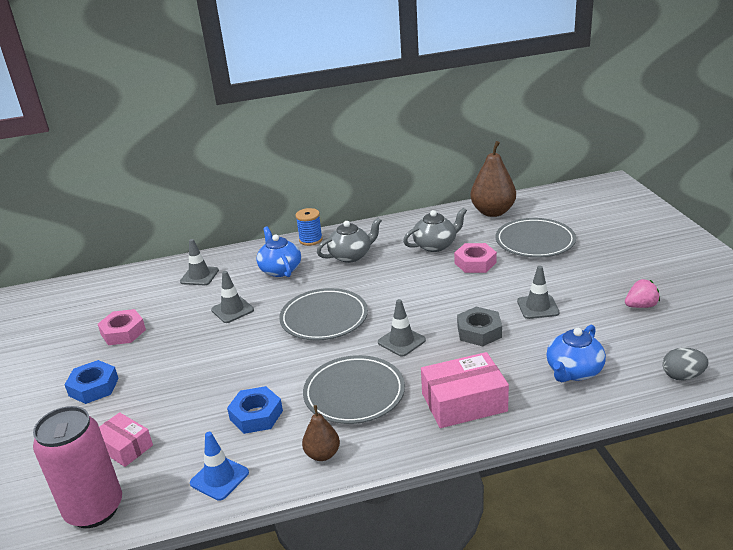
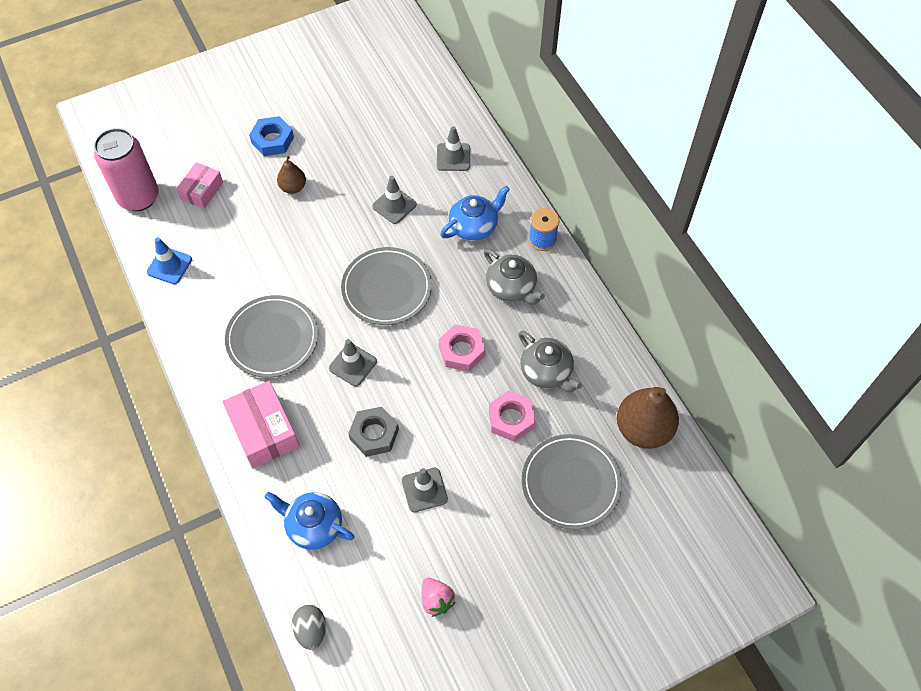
camera: 75 degrees right, 30 degrees up
(123, 332) = (351, 130): pink nut -> pink nut (461, 351)
(256, 415) = (241, 270): blue nut -> none
(322, 454) = (196, 330): brown pear -> brown pear (293, 187)

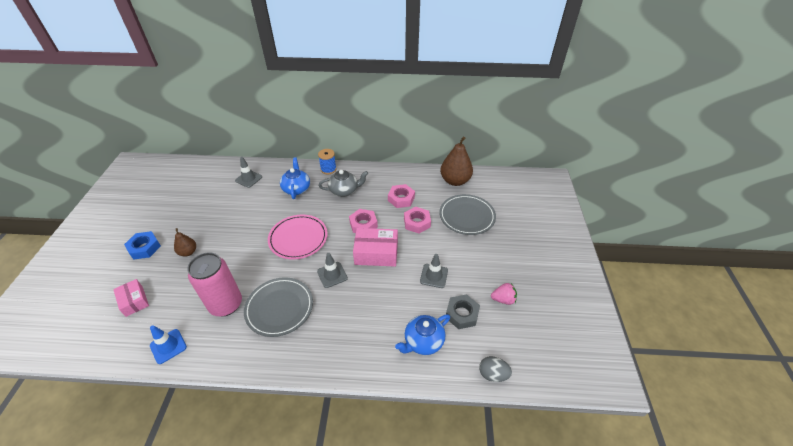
camera: 60 degrees left, 15 degrees down
(139, 197) = (93, 343): pink can -> pink can (226, 304)
(263, 430) = (339, 341): pink box -> pink box (376, 253)
(374, 434) = (384, 284): grey nut -> grey nut (462, 314)
(387, 288) = (298, 238): grey plate -> pink plate
(394, 205) = (251, 213): grey traffic cone -> none
(547, 372) = (401, 199): grey teapot -> pink nut

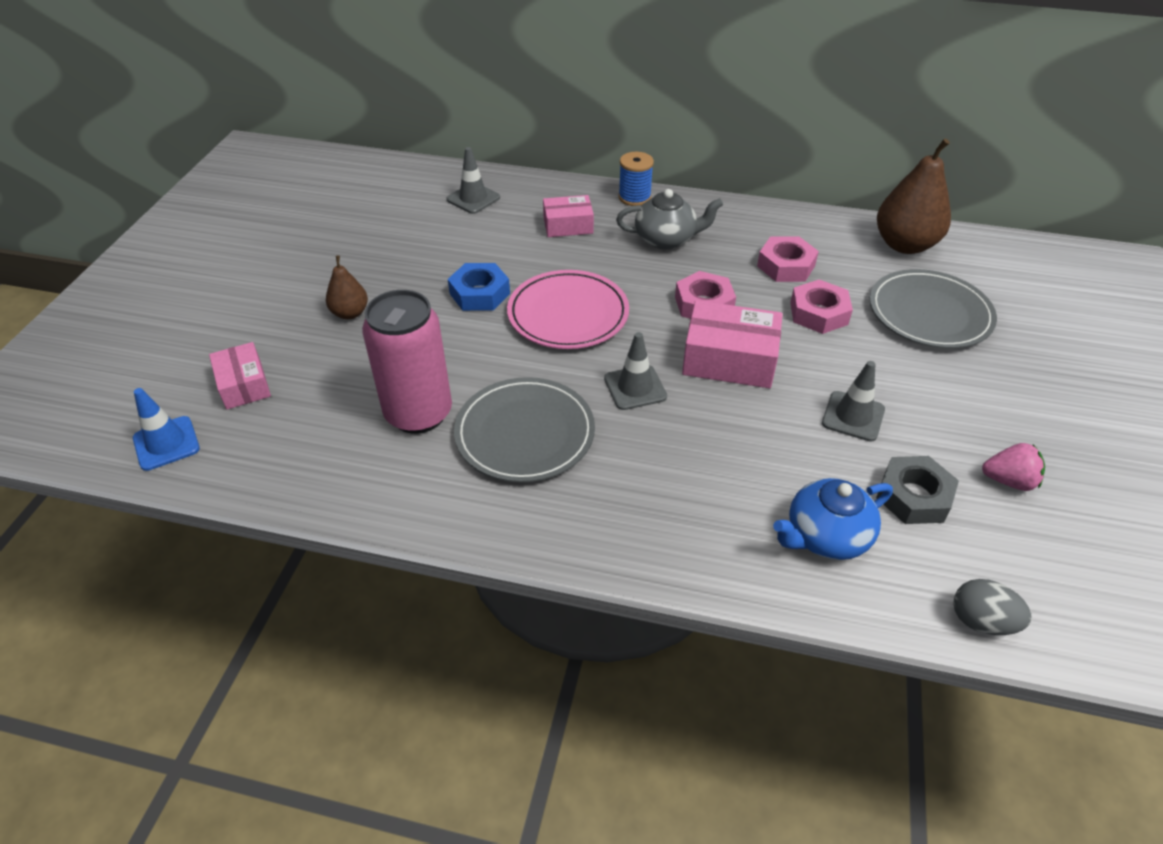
camera: 10 degrees right, 0 degrees up
(144, 248) = (268, 296): blue nut -> blue nut (479, 293)
(168, 346) = (303, 471): blue traffic cone -> blue traffic cone (166, 443)
(296, 189) = (568, 225): blue teapot -> pink box

